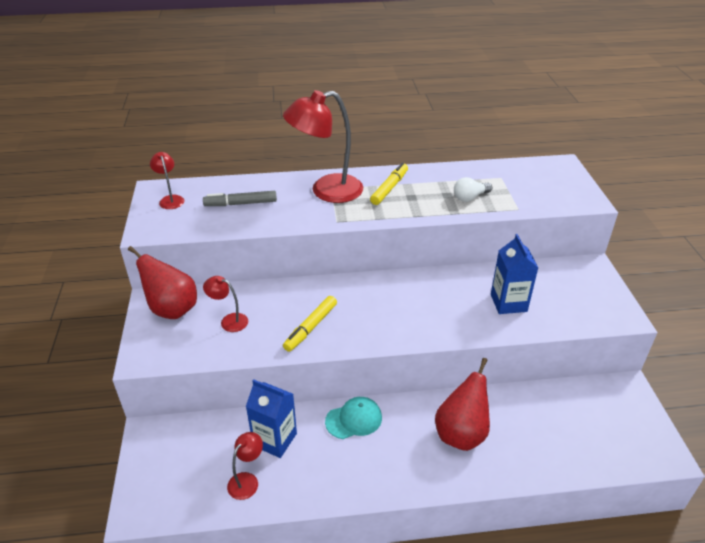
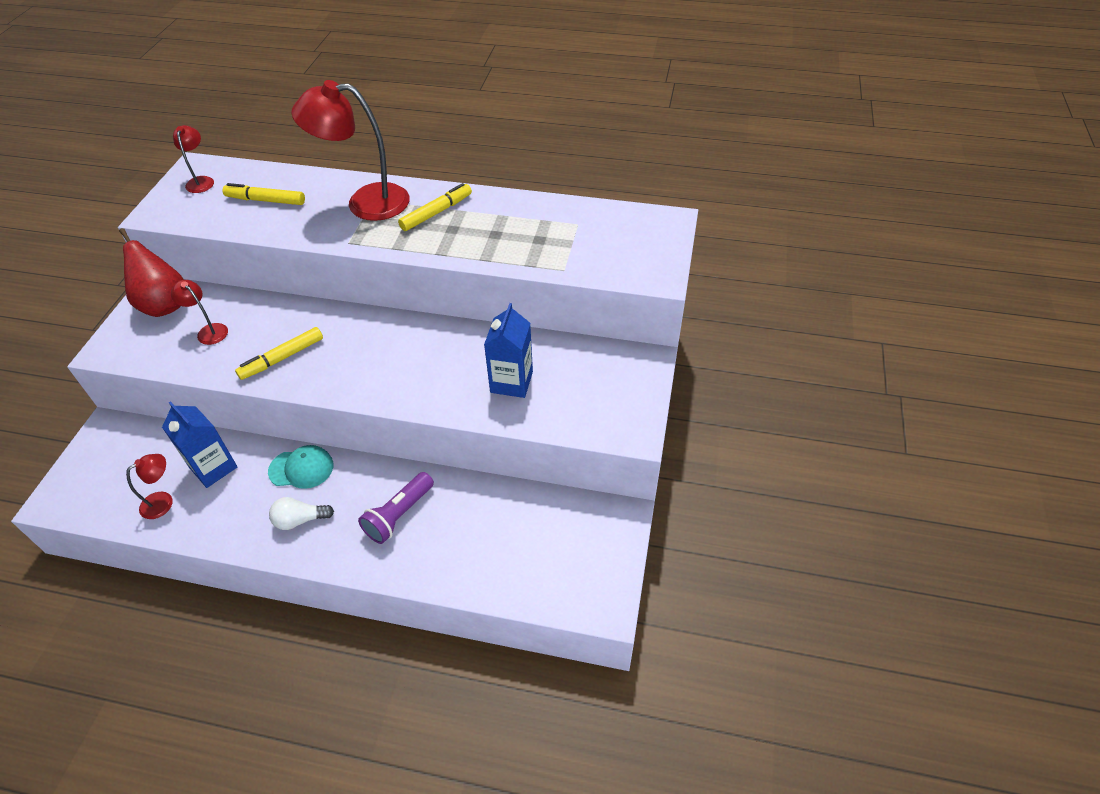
camera: 20 degrees right, 10 degrees up
(241, 204) = (265, 200): grey marker -> yellow marker
(461, 433) = (399, 515): red pear -> purple flashlight
(470, 197) = (518, 243): white light bulb -> white light bulb (300, 520)

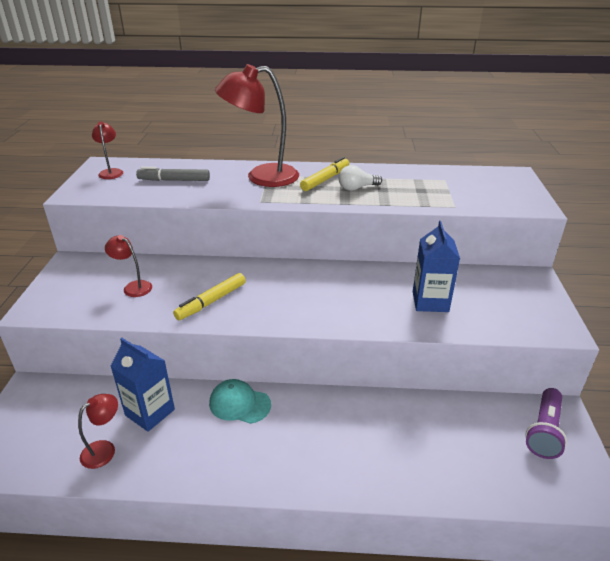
camera: 10 degrees left, 15 degrees down
(164, 305) = (84, 271): red pear -> none
(265, 200) = (174, 180): yellow marker -> grey marker
(300, 520) = (254, 451): white light bulb -> white light bulb (357, 188)
(301, 468) = (239, 404): turquoise cap -> turquoise cap turned 150 degrees counterclockwise
(399, 515) = (352, 434): purple flashlight -> purple flashlight (544, 431)

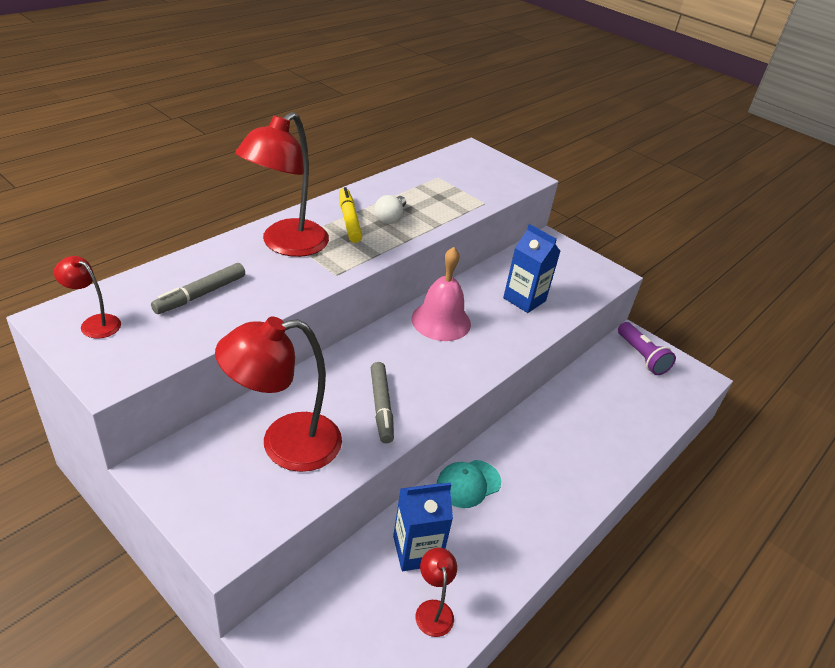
camera: 55 degrees left, 5 degrees up
(133, 287) = (285, 444): red lamp -> red lamp, size x2.11
(211, 301) = (381, 406): yellow marker -> grey marker
(336, 280) = (441, 321): none -> pink bell

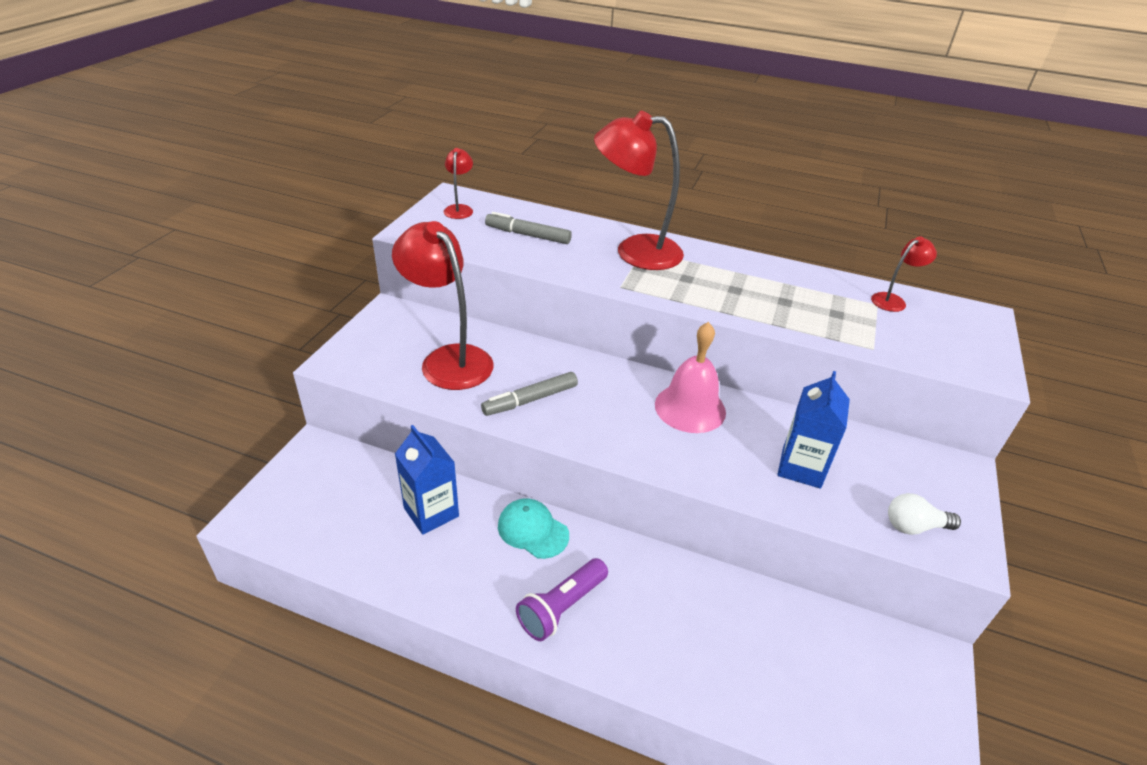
camera: 70 degrees right, 0 degrees up
(349, 220) = (714, 271): yellow marker -> none
(390, 218) = (751, 293): white light bulb -> white light bulb (914, 526)
(433, 609) = (371, 542): red lamp -> red lamp (893, 300)
(641, 356) = (901, 677): purple flashlight -> purple flashlight (561, 607)

